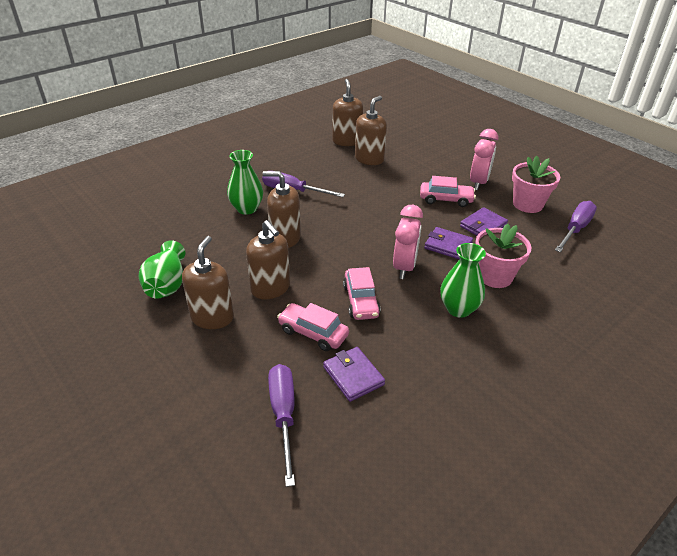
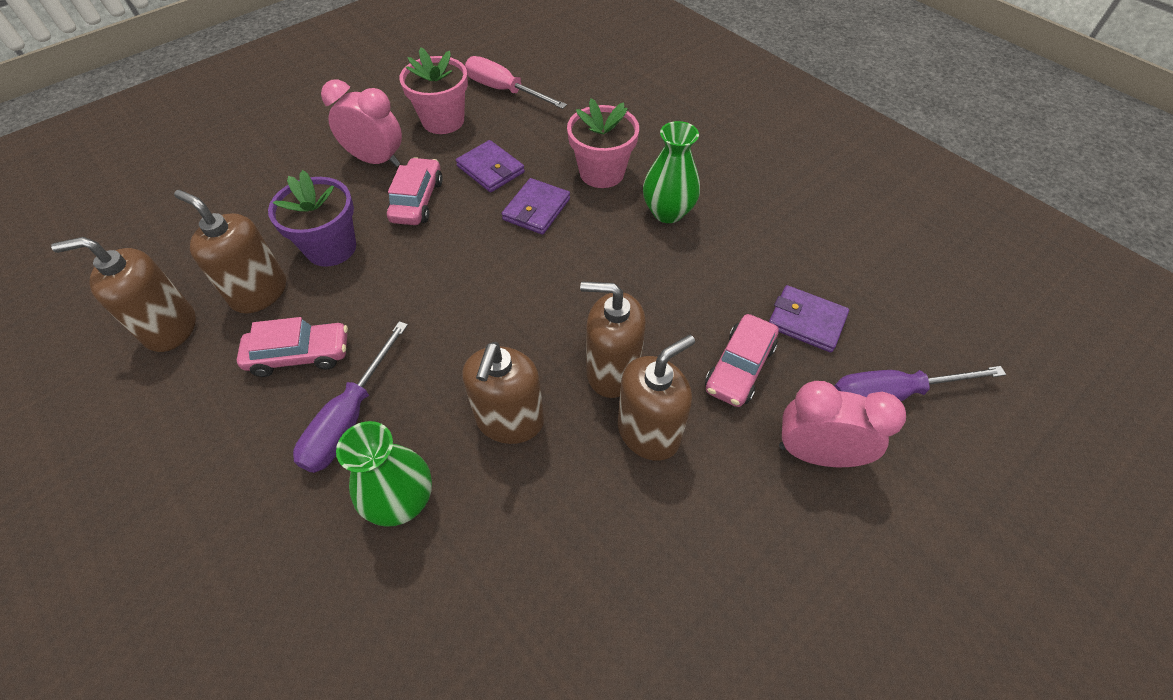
camera: 90 degrees left, 15 degrees up
(167, 284) = (654, 621): green vase -> none
(212, 317) = (731, 516): brown soap dispenser -> brown soap dispenser (612, 371)
(353, 376) = (806, 321): purple wallet -> purple wallet turned 60 degrees clockwise
(361, 301) = (665, 311): pink car -> pink car (300, 355)
(402, 175) = (331, 248): none -> purple flower pot
(404, 267) = (586, 259): pink clock -> pink clock (816, 453)
(575, 229) = (504, 90): purple screwdriver -> pink screwdriver

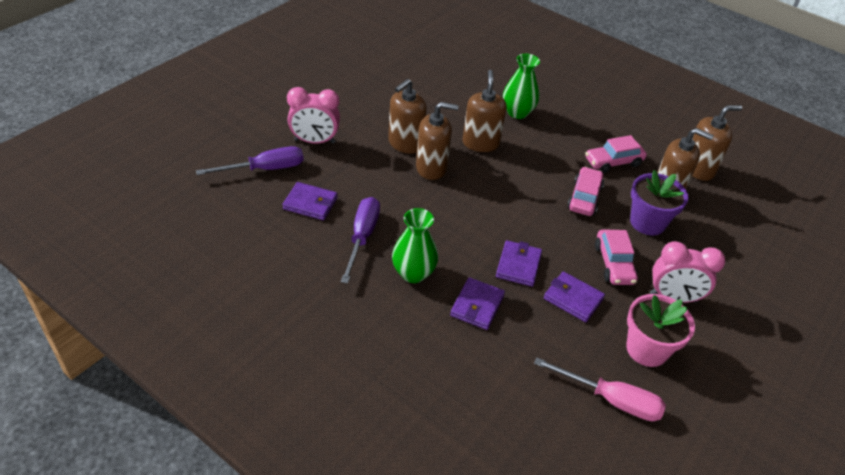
camera: 165 degrees right, 10 degrees down
(350, 418) = (564, 138): purple screwdriver -> purple screwdriver (362, 237)
(602, 172) = (477, 306): pink flower pot -> purple wallet
(739, 368) = (355, 175): pink car -> pink car (584, 198)

